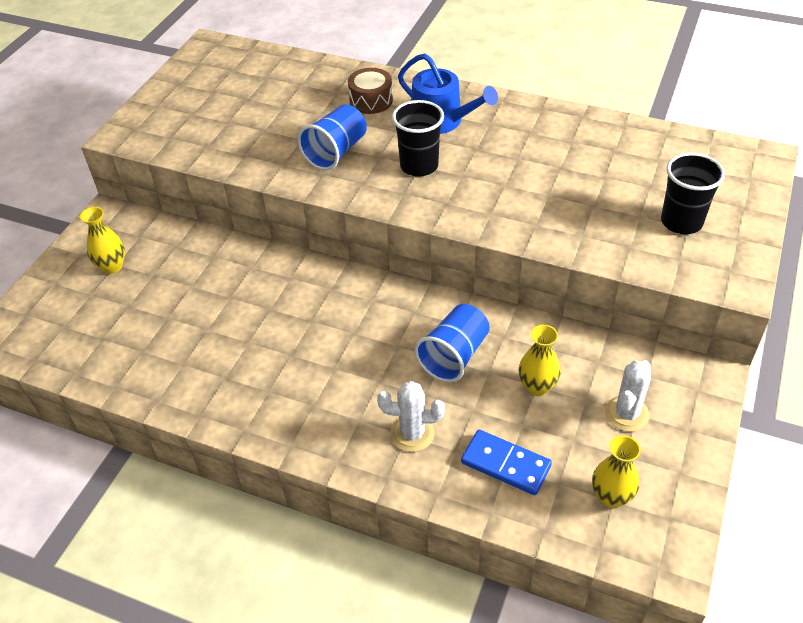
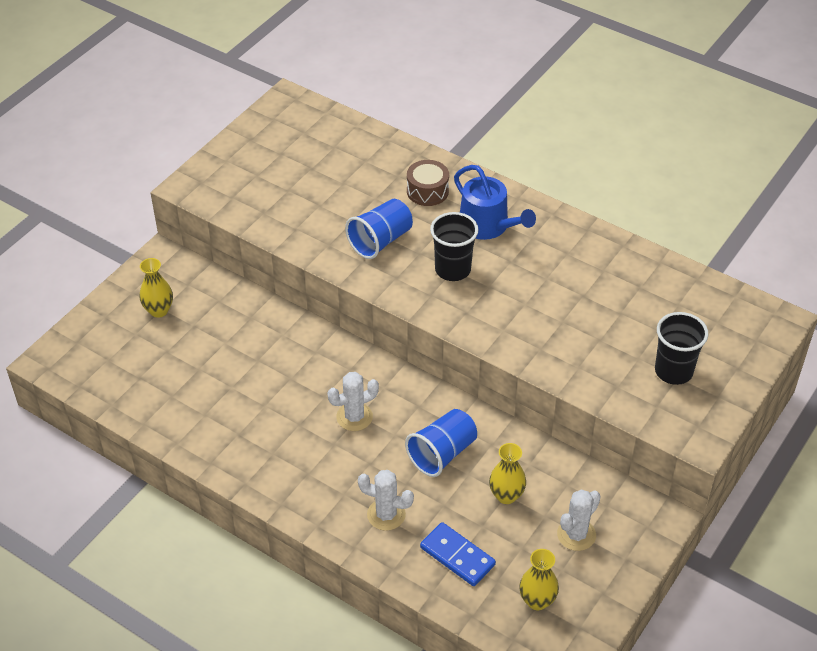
camera: 10 degrees right, 0 degrees up
(349, 336) = (354, 417): none -> white cactus

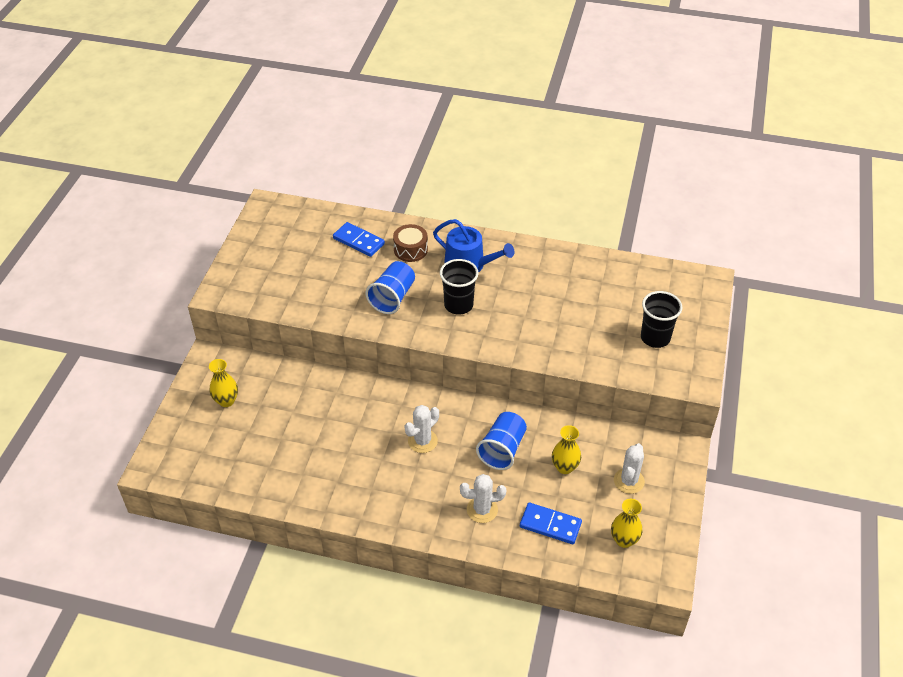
camera: 20 degrees left, 0 degrees up
(372, 166) = (359, 241): none -> blue domino

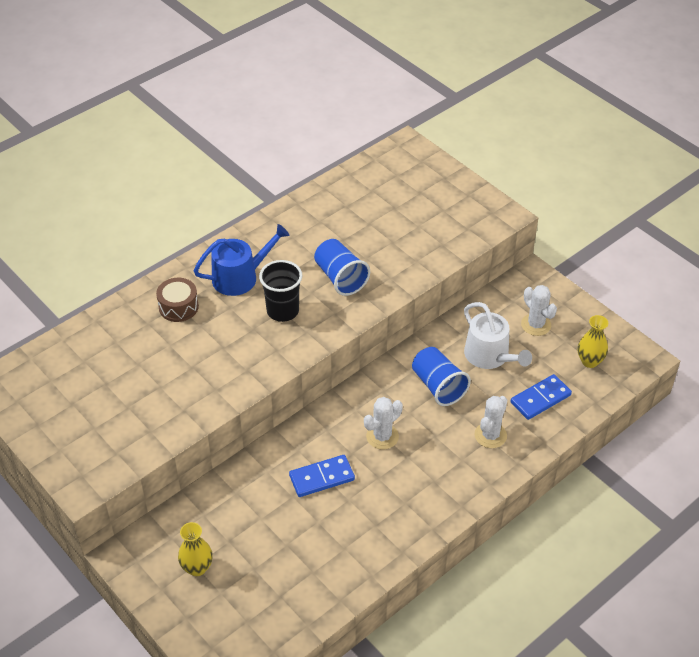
camera: 55 degrees left, 0 degrees up
(359, 241) = (126, 338): blue domino -> blue domino (322, 477)
(392, 297) = (227, 352): blue cup -> blue cup (340, 278)
(422, 441) = (382, 436): white cactus -> white cactus turned 60 degrees clockwise
(564, 467) = (490, 356): yellow vase -> white watering can
(655, 338) = (437, 211): black cup -> none

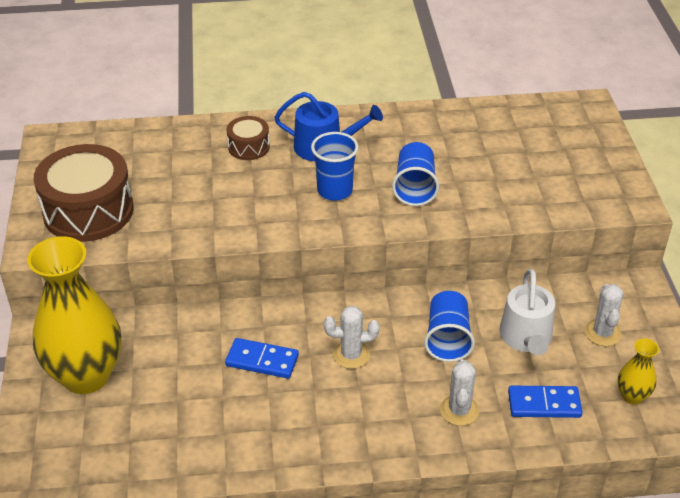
camera: 35 degrees right, 5 degrees down
(98, 431) = (88, 211): none -> brown drum
(197, 568) = (86, 376): yellow vase -> yellow vase, size x2.30
(282, 311) = (335, 191): black cup -> blue cup
(490, 435) = (459, 410): white cactus -> white cactus turned 60 degrees counterclockwise

